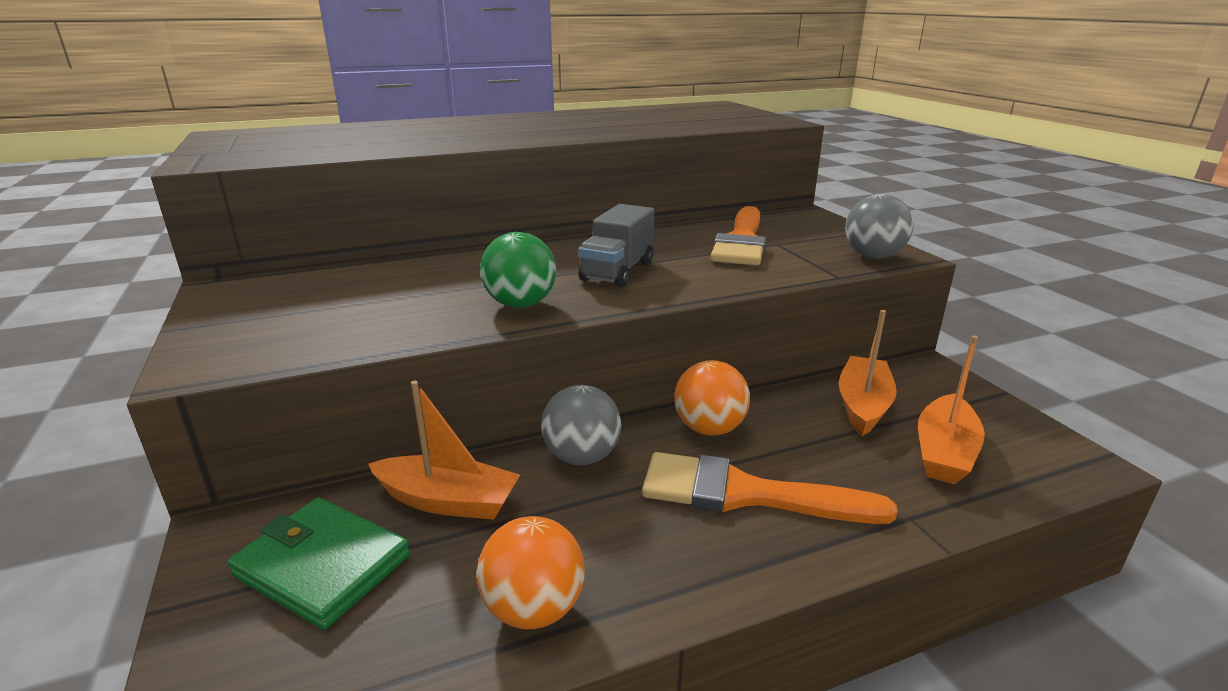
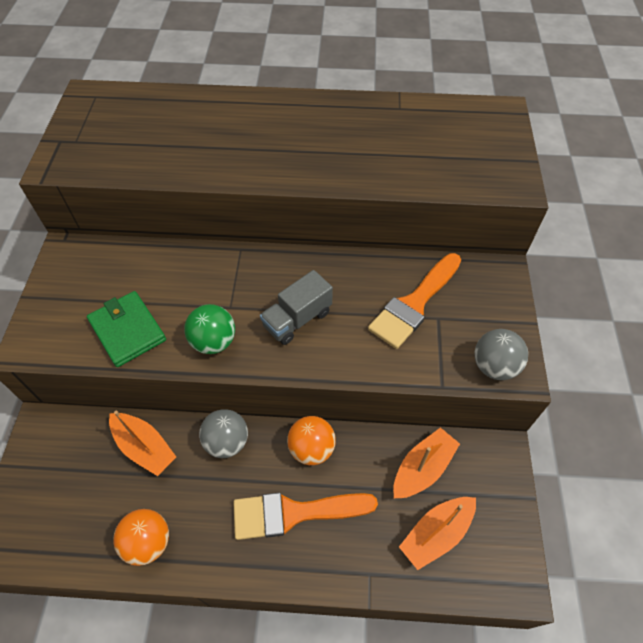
camera: 25 degrees right, 30 degrees up
(322, 566) = (73, 468): green wallet -> green wallet (127, 330)
(746, 494) = (294, 513): orange brush -> orange brush turned 45 degrees counterclockwise

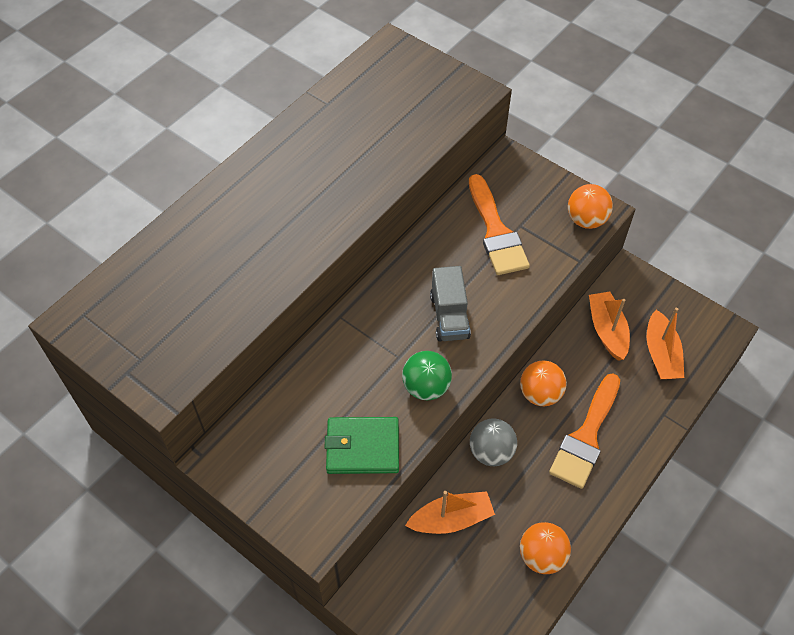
camera: 55 degrees left, 0 degrees up
(494, 366) = (586, 220): grey ball -> orange ball

